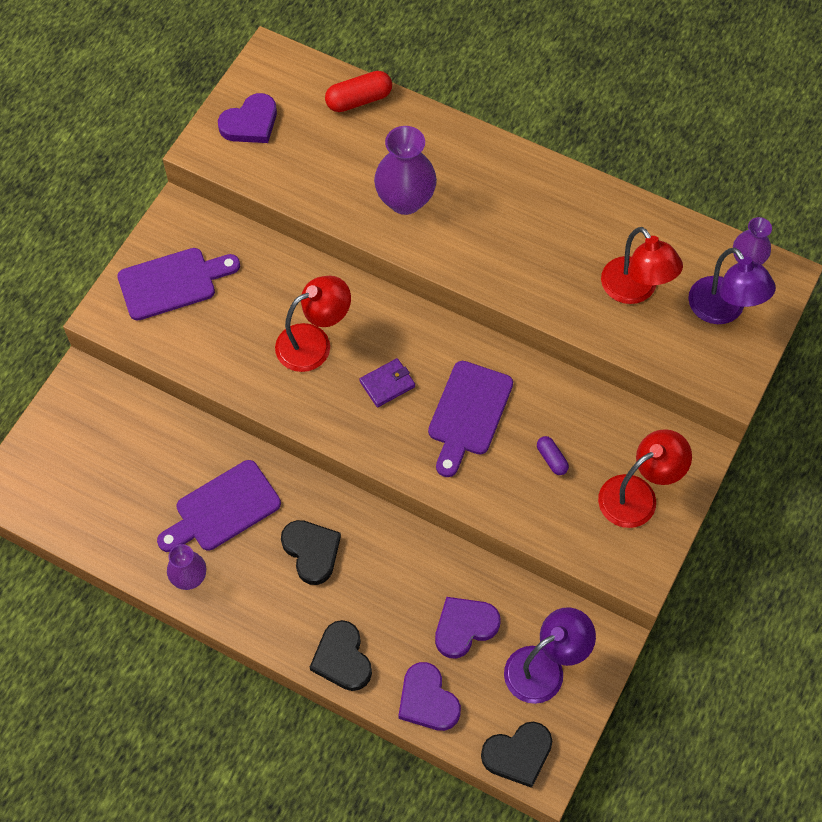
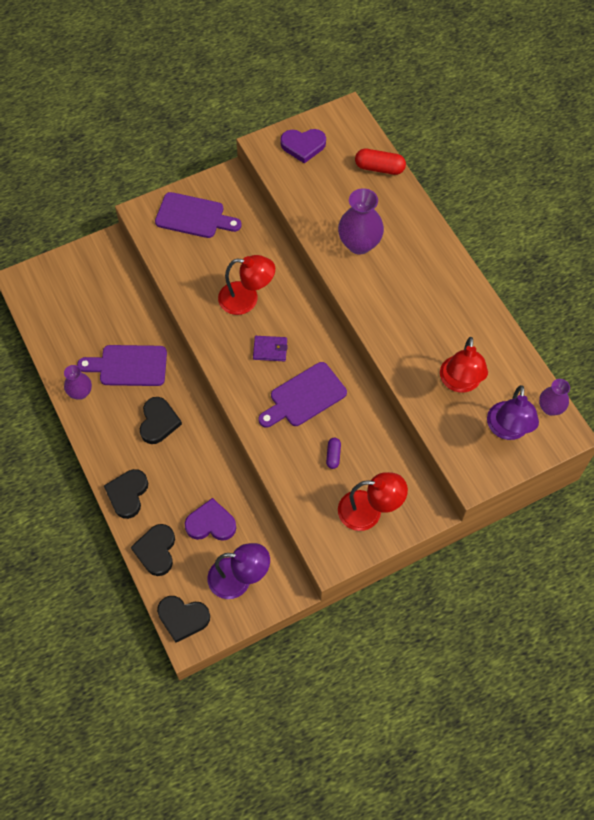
camera: 35 degrees right, 0 degrees up
(427, 700) = (156, 551): purple heart -> black heart

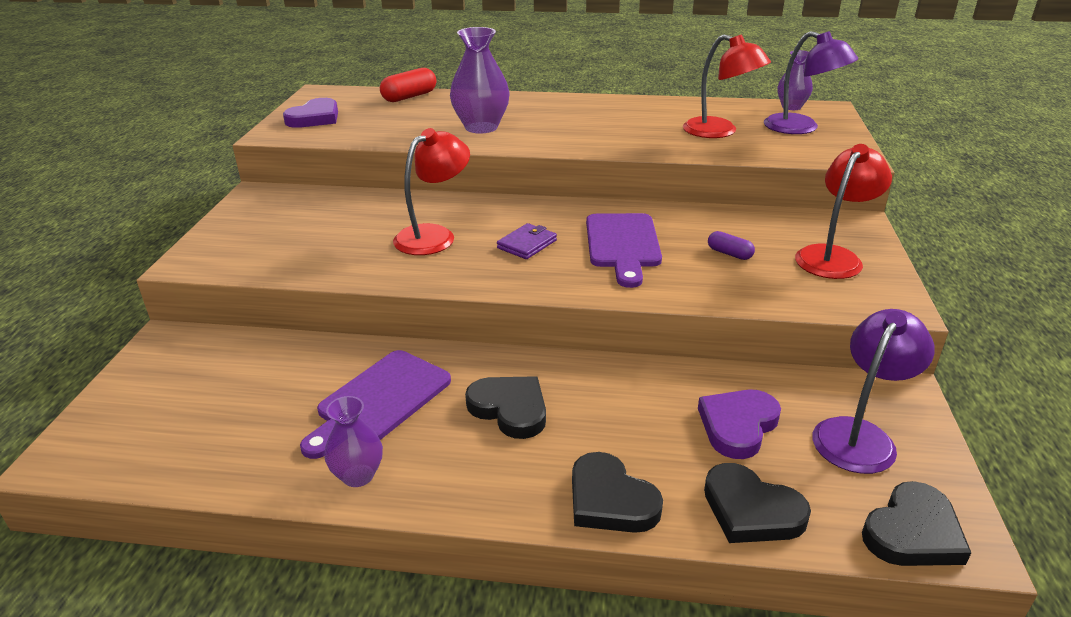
camera: 55 degrees left, 30 degrees down
(193, 216) = (263, 230): purple cutting board -> none

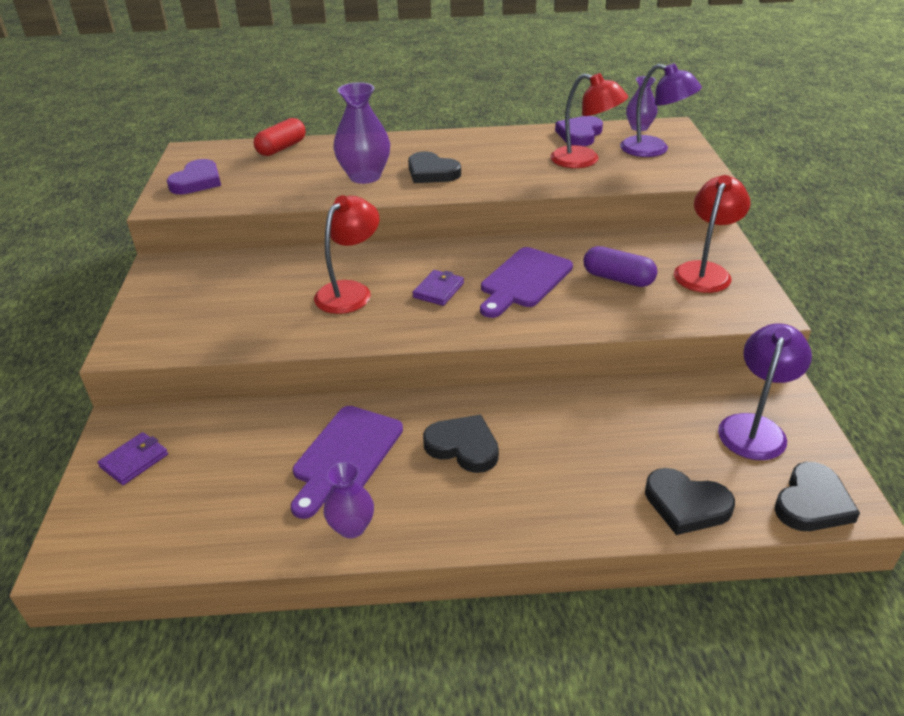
camera: 10 degrees left, 5 degrees up
(165, 376) = (134, 461): none -> purple wallet
(610, 500) = (572, 514): black heart -> black heart (432, 172)
(622, 244) = (523, 280): purple cutting board -> purple cutting board turned 45 degrees clockwise
(729, 253) = (618, 279): purple capsule -> purple capsule, size x1.72
(738, 425) = (657, 433): purple heart -> purple heart (579, 134)

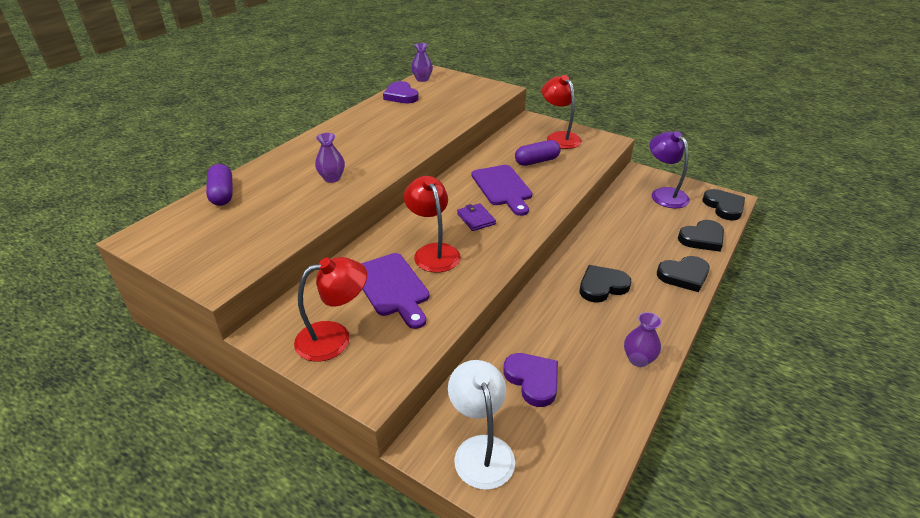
camera: 55 degrees left, 0 degrees up
(134, 461) = (480, 449): purple wallet -> white lamp
(197, 181) = (207, 251): purple heart -> purple heart (533, 380)
(282, 148) = (222, 194): red capsule -> purple capsule
(345, 455) = (569, 336): purple cutting board -> purple cutting board (392, 287)
(365, 176) = (332, 178): purple vase -> purple vase, size x0.60
(432, 172) = (368, 154): black heart -> black heart (684, 275)
(584, 160) = (434, 107): red lamp -> red lamp (334, 337)
(654, 149) = (453, 87): purple lamp -> none

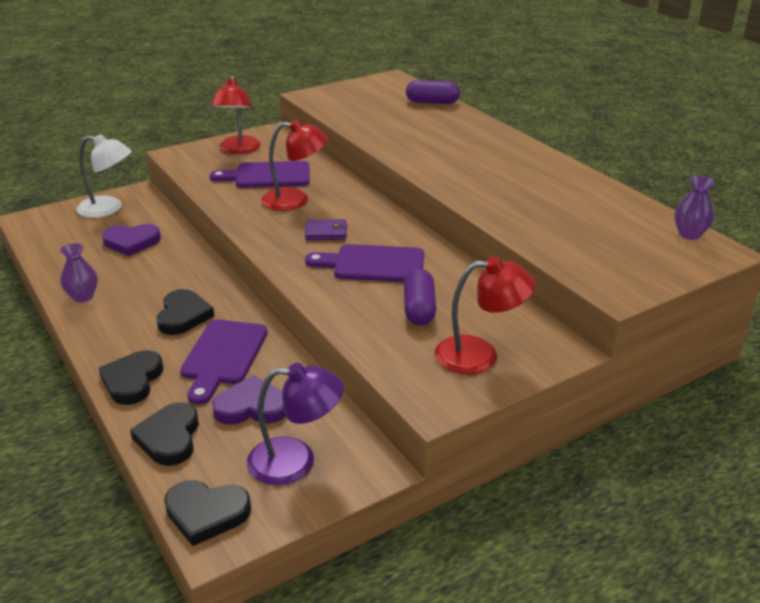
camera: 115 degrees right, 5 degrees down
(332, 178) = (421, 142): purple vase -> none
(401, 96) = (625, 207): purple heart -> purple heart (251, 407)
(621, 249) = (223, 356): none -> purple cutting board

